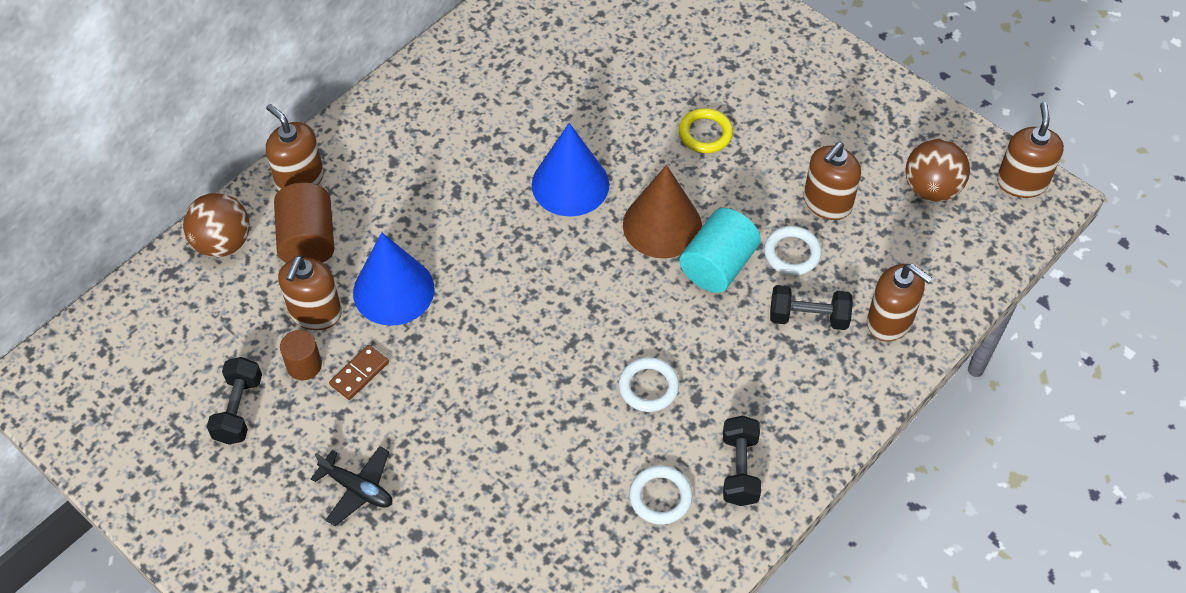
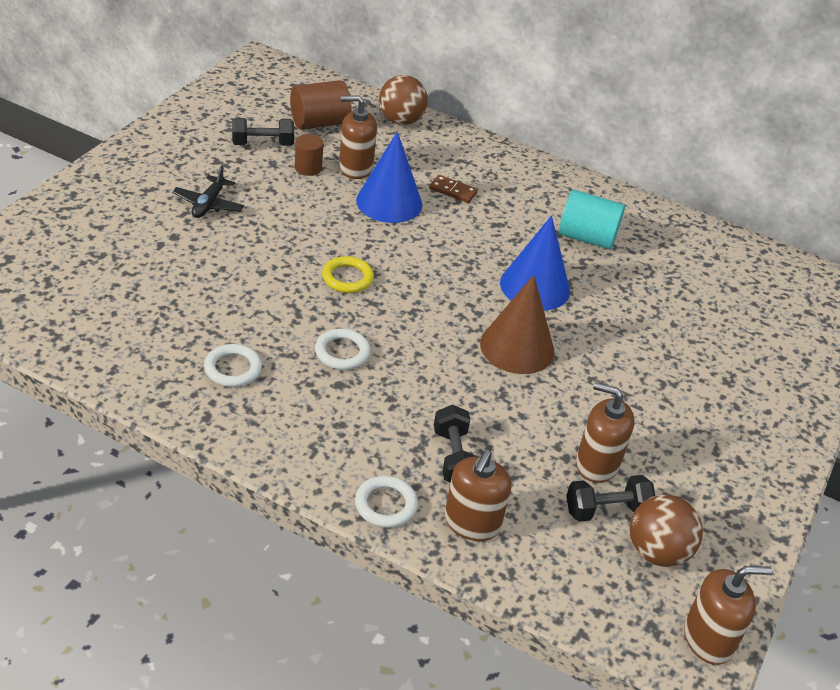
camera: 70 degrees right, 15 degrees down
(300, 179) = (472, 147): brown soap dispenser -> none
(308, 240) = (419, 157): brown cylinder -> brown cylinder (319, 123)
(359, 373) = (308, 194): brown domino -> brown domino (453, 191)
(705, 133) = (635, 368): yellow ring -> yellow ring (347, 278)
(718, 265) = (488, 388): turquoise cylinder -> turquoise cylinder (586, 237)
(739, 469) = (271, 419): black dumbbell -> black dumbbell (606, 510)
(792, 253) = (524, 440): white ring -> white ring (385, 505)

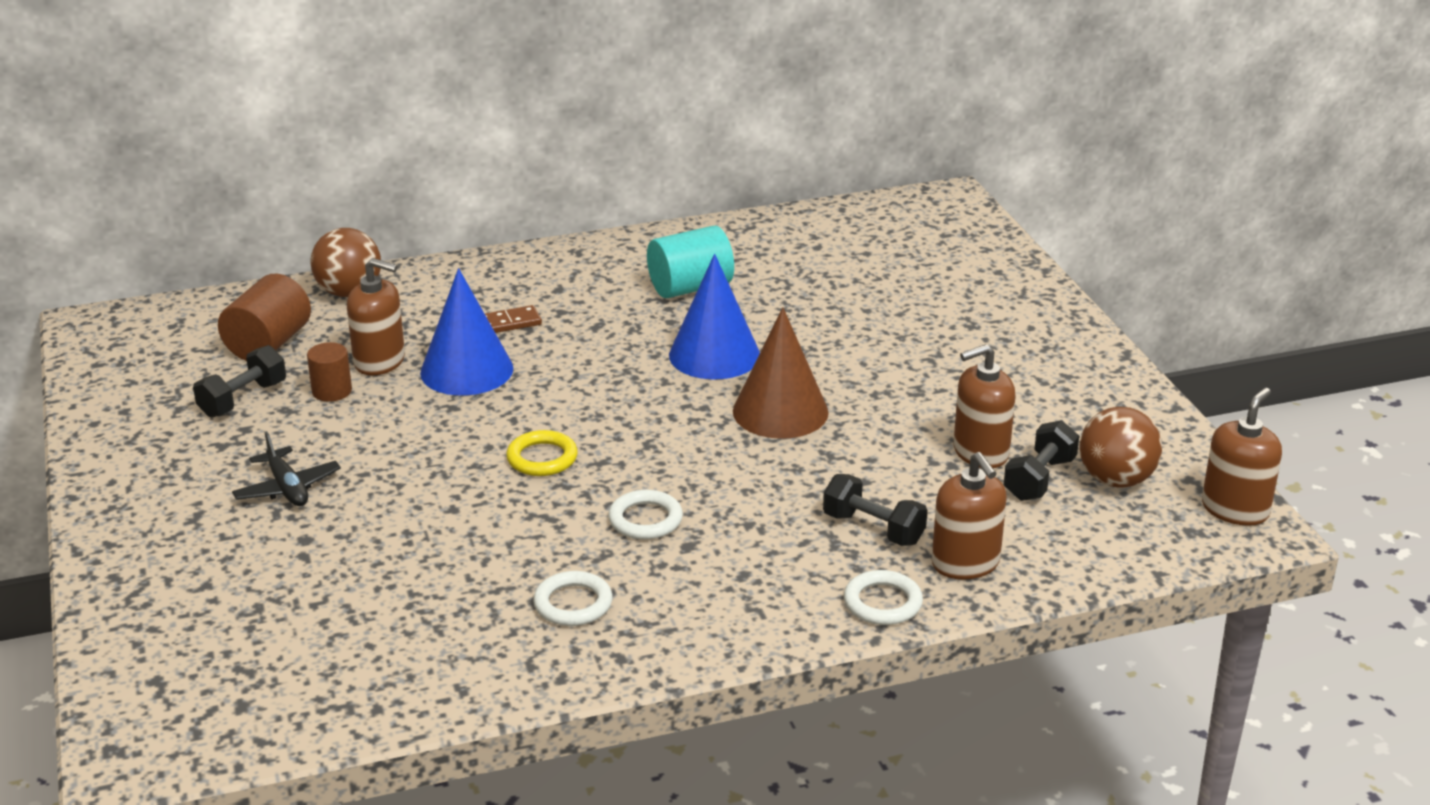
camera: 40 degrees left, 10 degrees down
(355, 168) = (380, 361): brown soap dispenser -> brown soap dispenser turned 120 degrees counterclockwise

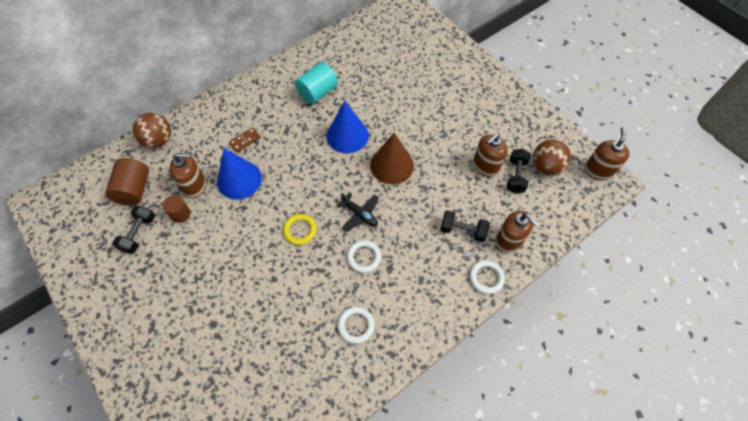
camera: 20 degrees left, 30 degrees up
(287, 488) = (188, 290): black plane -> black plane (360, 214)

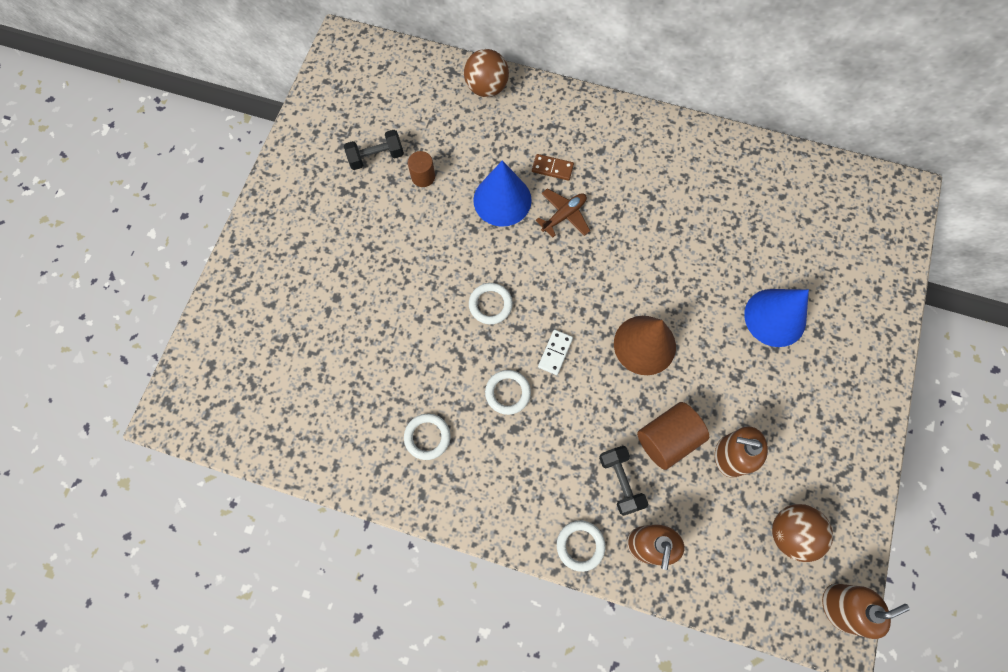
camera: 55 degrees right, 10 degrees up
(134, 189) = (417, 113): brown cylinder -> brown cylinder (667, 439)
(195, 186) = (463, 164): brown soap dispenser -> none
(279, 154) = (564, 215): none -> brown plane
(300, 230) = (490, 304): yellow ring -> white ring
(317, 92) = (676, 194): turquoise cylinder -> none
(347, 135) = (645, 268): blue cone -> blue cone (775, 317)
(360, 214) = (555, 353): black plane -> white domino
(515, 176) = (746, 502): black dumbbell -> none

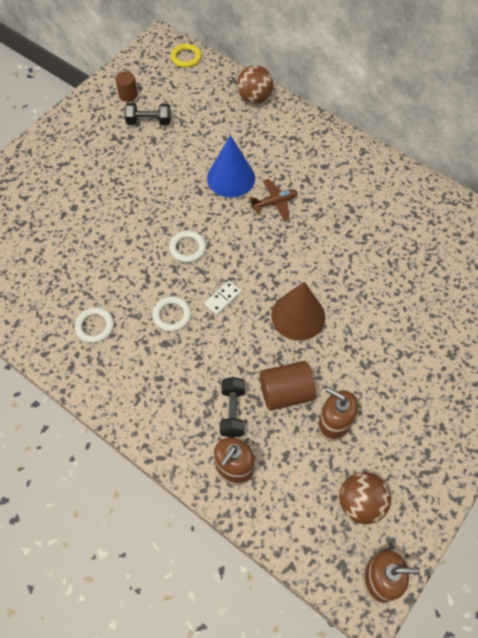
camera: 20 degrees right, 10 degrees down
(383, 57) = (186, 57): none -> yellow ring
(423, 176) = (177, 144): brown cylinder -> brown cylinder (128, 95)
(552, 168) = (280, 167): brown domino -> none
(580, 545) = (178, 448): white ring -> none
(775, 317) = (418, 330): blue cone -> none

